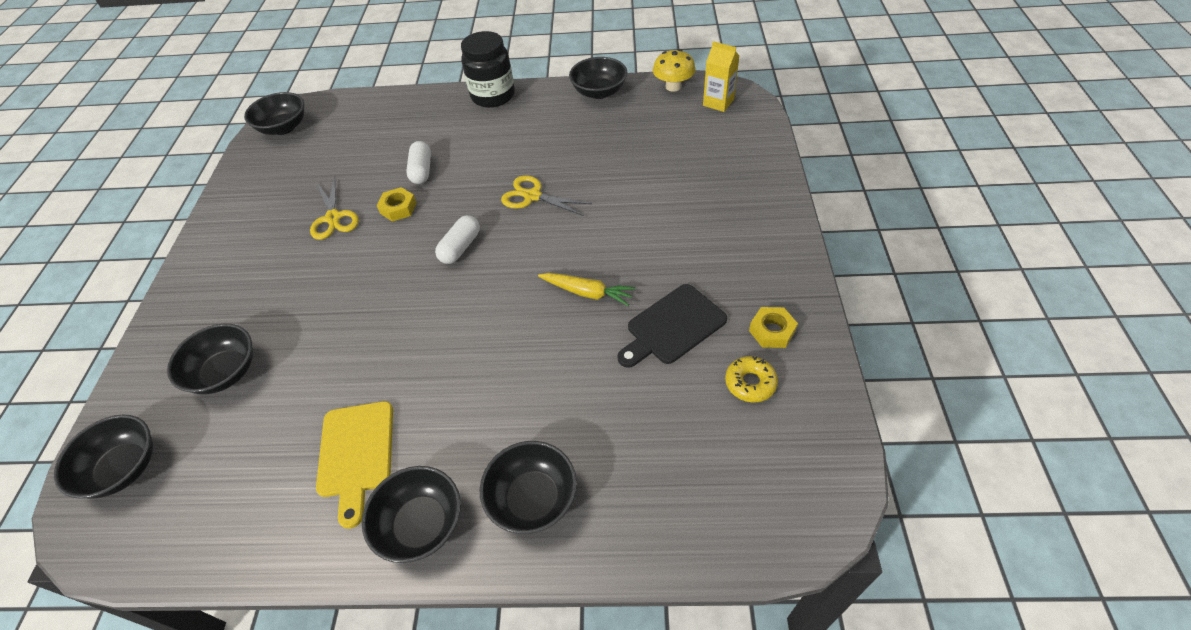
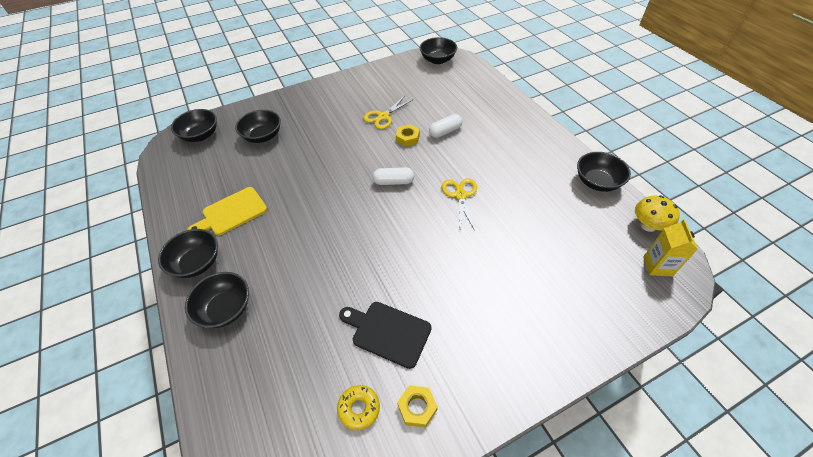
camera: 60 degrees right, 0 degrees up
(493, 96) = (540, 128): black jar -> none
(587, 292) = (392, 266): yellow carrot -> none

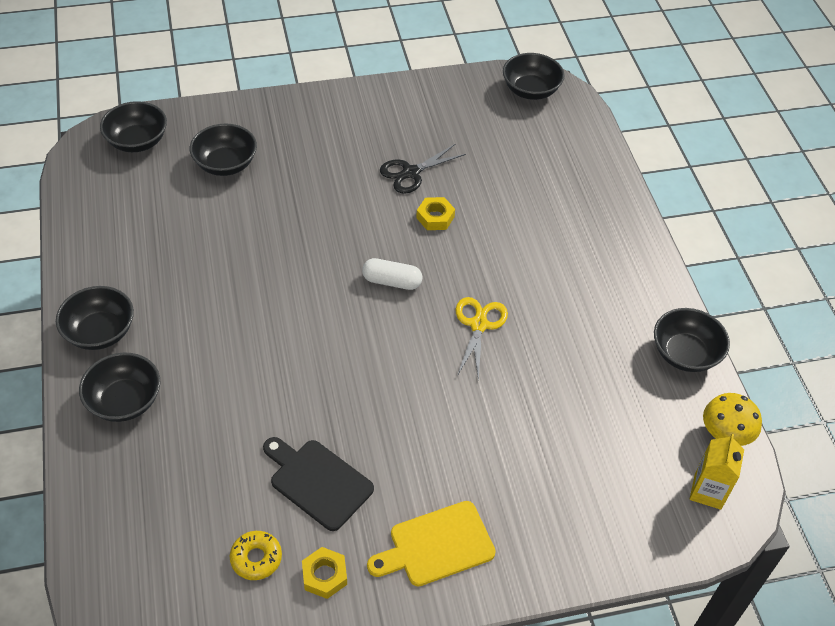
camera: 10 degrees right, 0 degrees up
(231, 212) = (158, 272): yellow cutting board -> yellow cutting board (436, 545)
(383, 117) = (411, 173): yellow scissors -> black scissors
(445, 131) = (495, 220): white capsule -> none

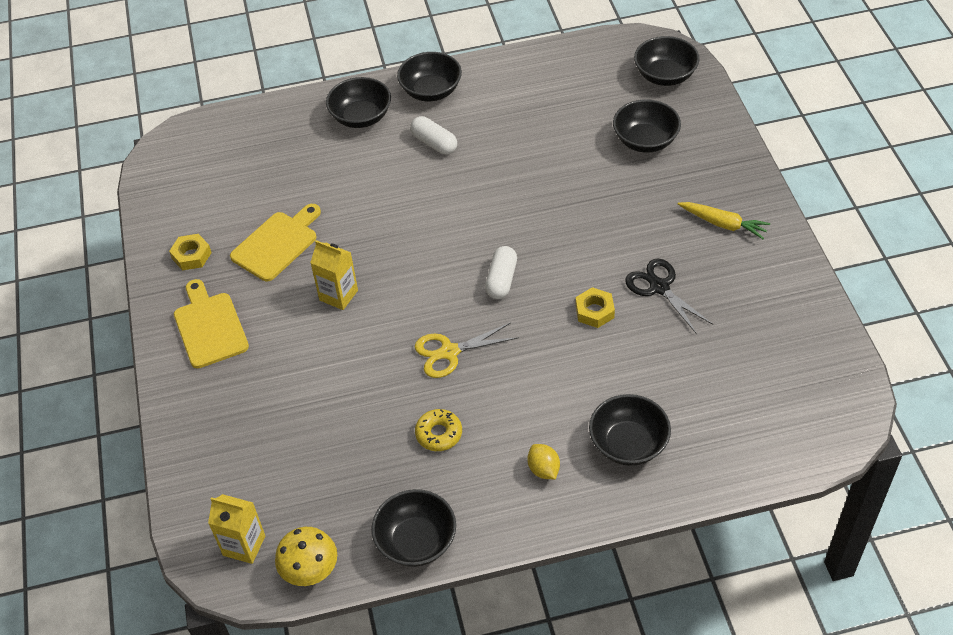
camera: 95 degrees right, 0 degrees up
(187, 331) = (434, 143): none -> white capsule
(256, 558) = (211, 213): yellow donut -> yellow donut (439, 434)
(318, 482) = (277, 244): black cutting board -> yellow cutting board
(342, 125) = (723, 224): none -> yellow carrot
(400, 418) = (338, 295): none -> yellow carton
(479, 325) = (449, 352): yellow scissors -> yellow scissors turned 150 degrees clockwise
(530, 90) = (831, 400): black bowl -> black bowl (628, 444)
(605, 263) = (543, 469): none -> yellow lemon

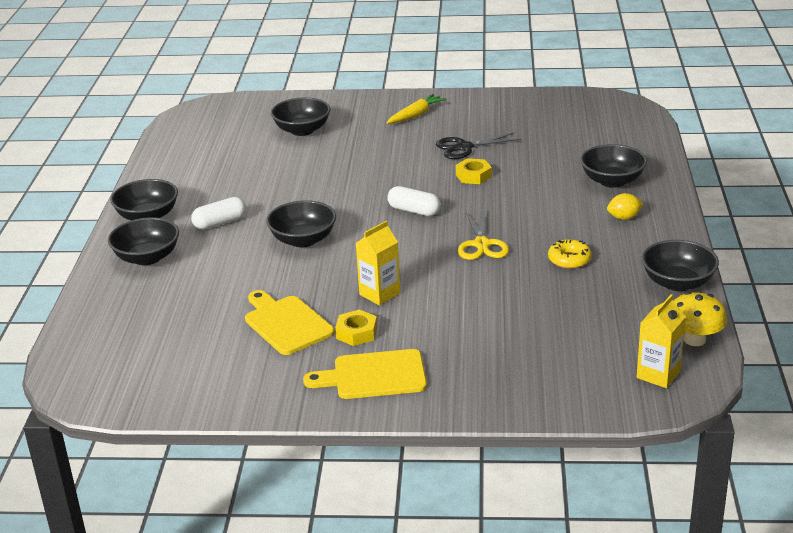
camera: 75 degrees left, 20 degrees down
(191, 255) = (263, 381): yellow nut -> yellow nut (356, 333)
(665, 75) = (234, 112): black bowl -> black bowl (303, 240)

